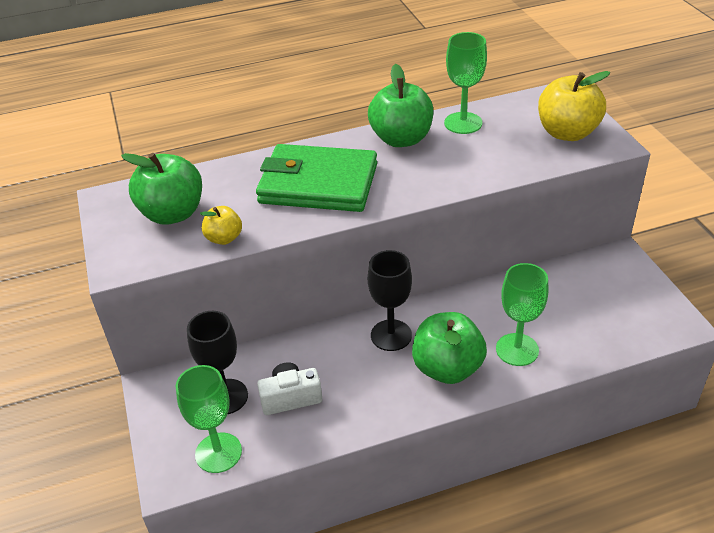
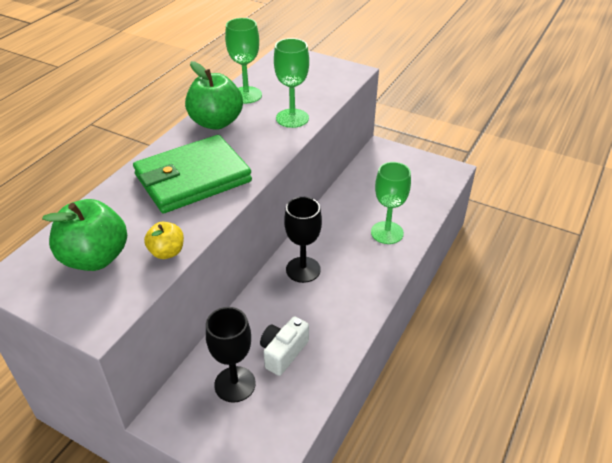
camera: 45 degrees left, 0 degrees up
(218, 452) = (275, 425): green goblet -> green goblet (292, 118)
(447, 368) = (361, 268): green apple -> none
(567, 133) = (319, 75): yellow apple -> none

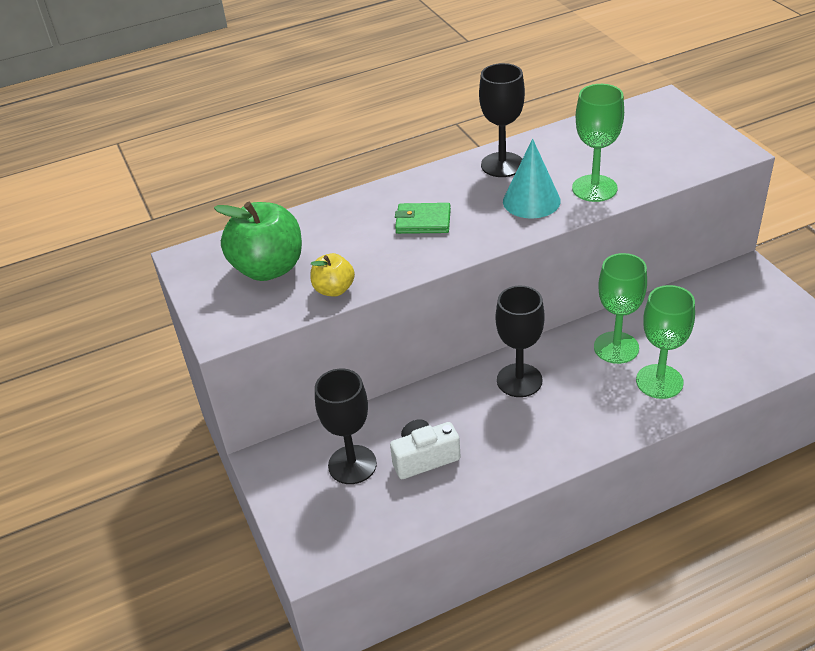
camera: 40 degrees right, 0 degrees up
(193, 178) = (423, 221): green wallet -> green wallet, size x0.45
(216, 122) = (502, 165): green apple -> black goblet
(246, 95) = (565, 142): green goblet -> green goblet (616, 347)
(258, 139) = (531, 201): none -> turquoise cone

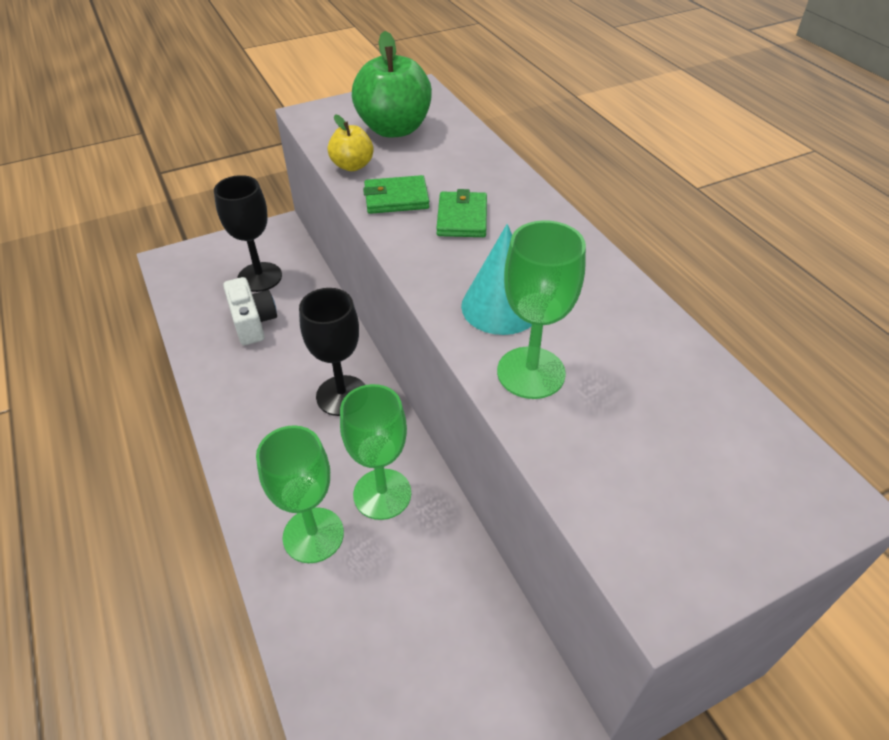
camera: 85 degrees right, 5 degrees up
(392, 258) = (396, 198): none -> green wallet
(502, 165) = (587, 282): black goblet -> none

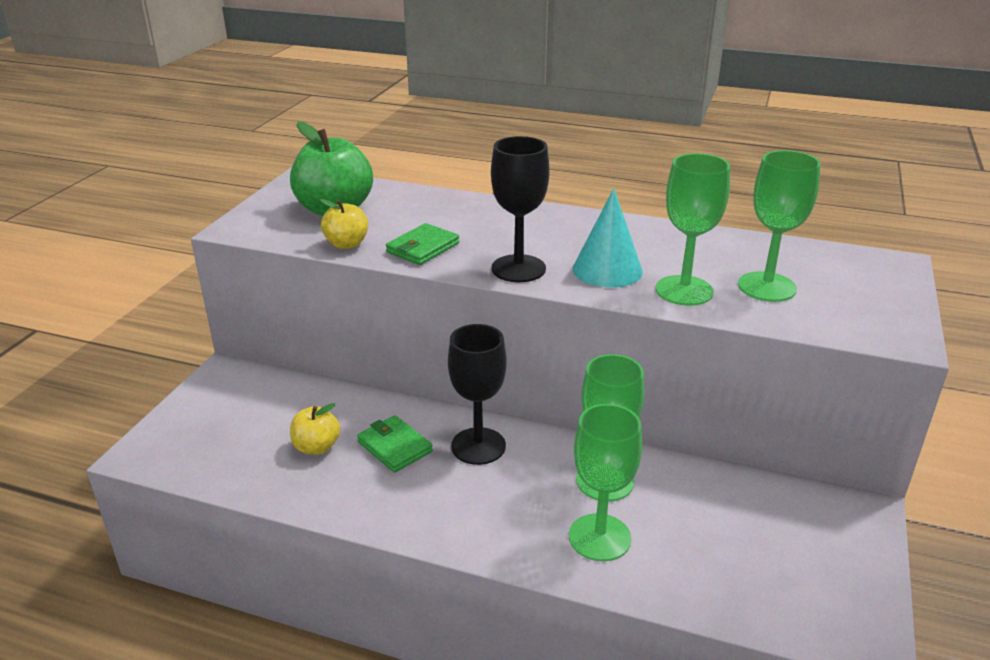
camera: 45 degrees left, 15 degrees down
(253, 322) = (316, 447): white camera -> yellow apple
(260, 277) = (266, 414): black goblet -> black goblet (518, 269)
(462, 218) = (492, 238): green wallet -> green wallet (394, 447)
(620, 424) = (766, 287): none -> green goblet

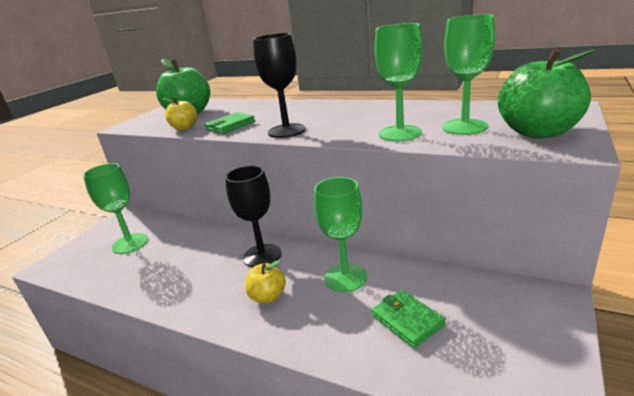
camera: 10 degrees right, 5 degrees down
(316, 447) = (156, 259): yellow apple -> yellow apple (268, 296)
(394, 447) = (206, 258): green wallet -> green wallet (407, 320)
(599, 537) = (331, 319): green goblet -> green goblet (130, 243)
(607, 270) = (348, 127): turquoise cone -> none
(858, 306) = (538, 132): none -> green apple

